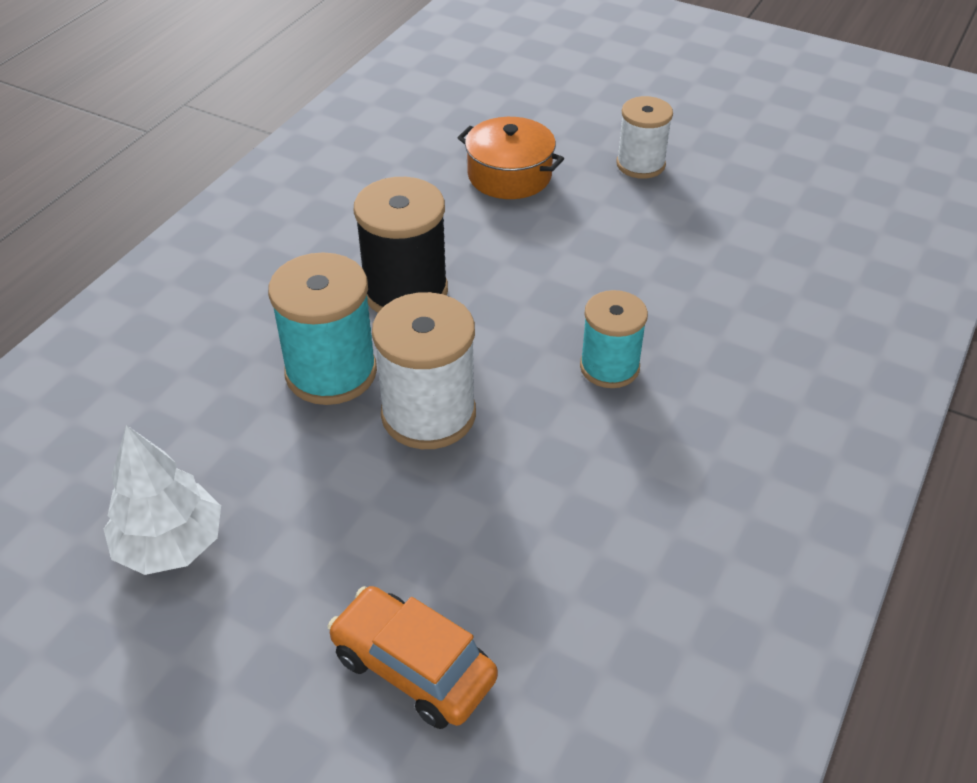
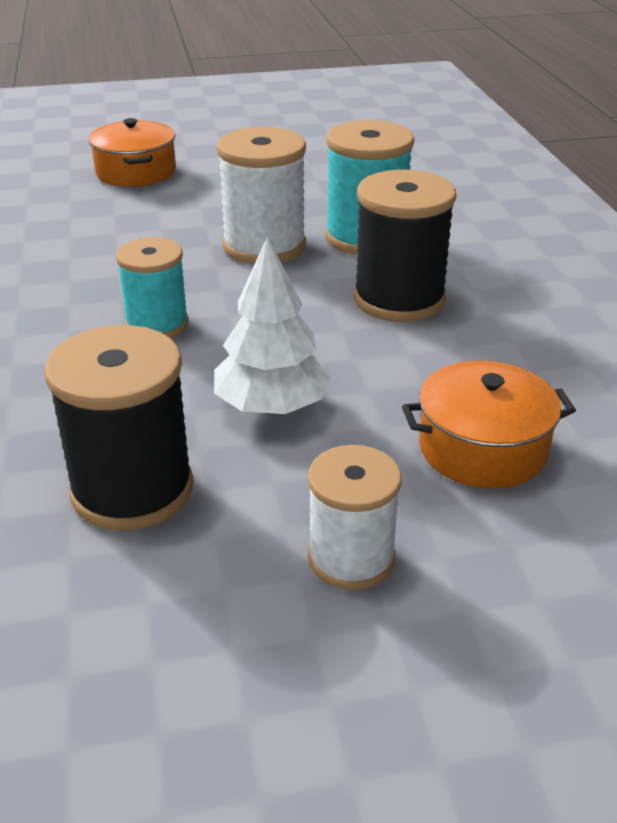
camera: 140 degrees right, 10 degrees down
(170, 544) = (324, 157): white tree -> white tree (272, 407)
(413, 667) = (136, 172): orange car -> orange pot
(724, 247) = (132, 490): none -> black spool

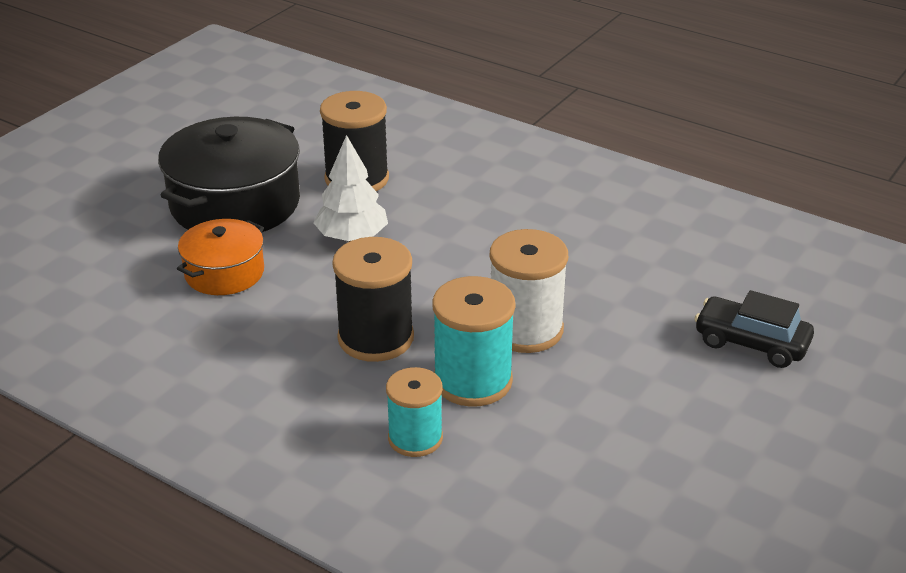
camera: 135 degrees right, 0 degrees up
(136, 172) = (751, 343): orange pot -> black car
(157, 324) = (483, 243): turquoise spool -> turquoise spool (415, 438)
(351, 558) = (235, 203): white spool -> black pot

